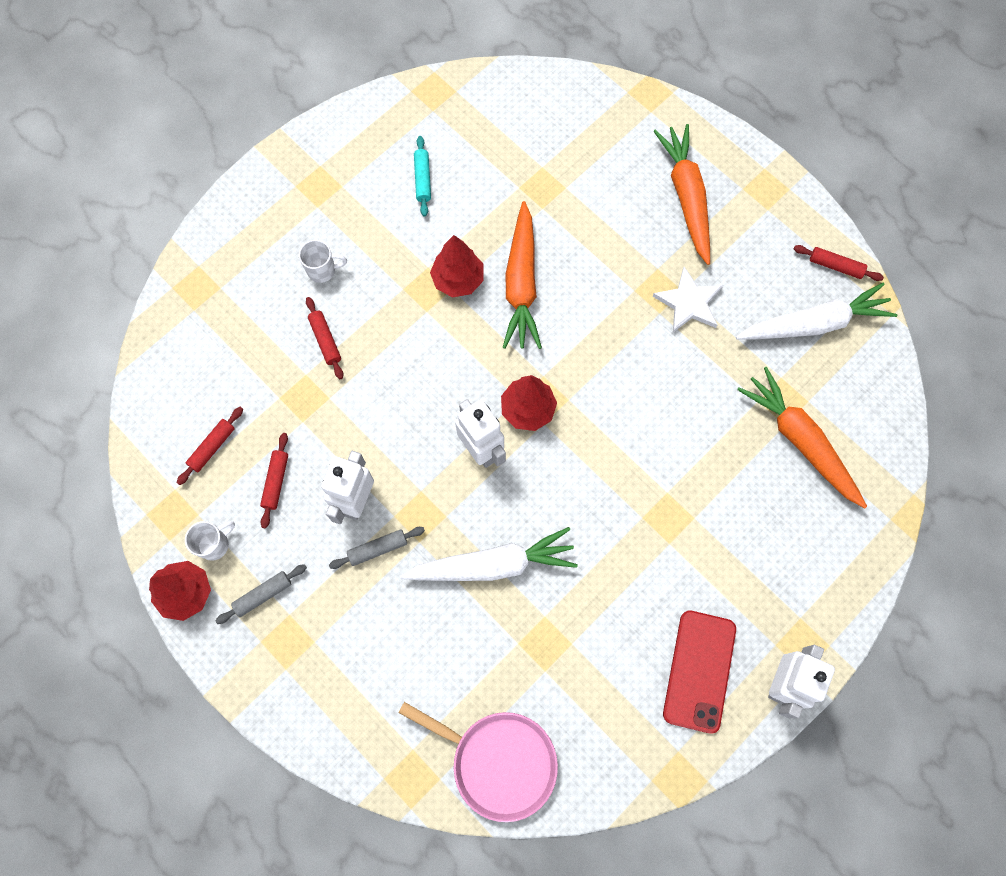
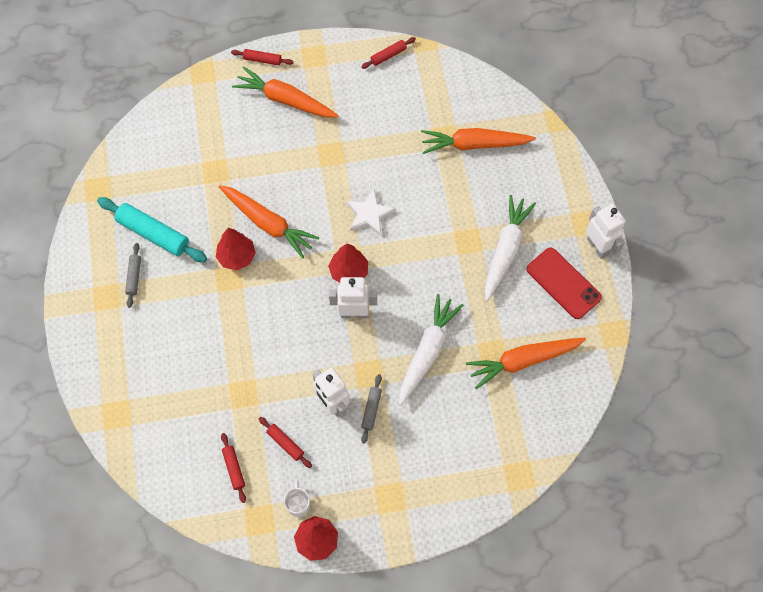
camera: 55 degrees left, 5 degrees down
(263, 595) = (351, 494): grey rolling pin -> grey rolling pin (134, 277)
(322, 270) = (167, 330): white mug -> none
(325, 340) = (215, 358): red rolling pin -> red rolling pin (262, 60)
(423, 179) = (153, 233): turquoise rolling pin -> turquoise rolling pin, size x1.91
(498, 761) = (541, 422): pink pan -> none
(561, 687) = (523, 361): none -> orange carrot
(689, 302) = (351, 143): white star -> white star (369, 214)
(814, 324) = (413, 90): white carrot -> white carrot (505, 250)

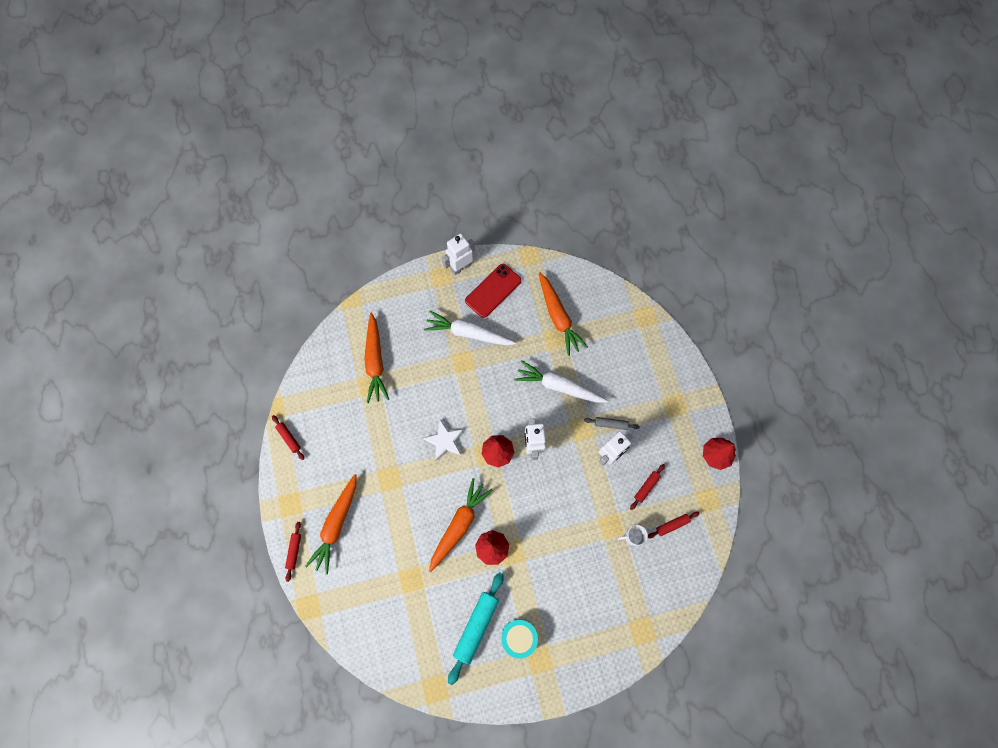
camera: 95 degrees left, 5 degrees up
(134, 277) = (519, 637): grey rolling pin -> turquoise drum
(298, 504) = (691, 471): white mug -> white mug (632, 536)

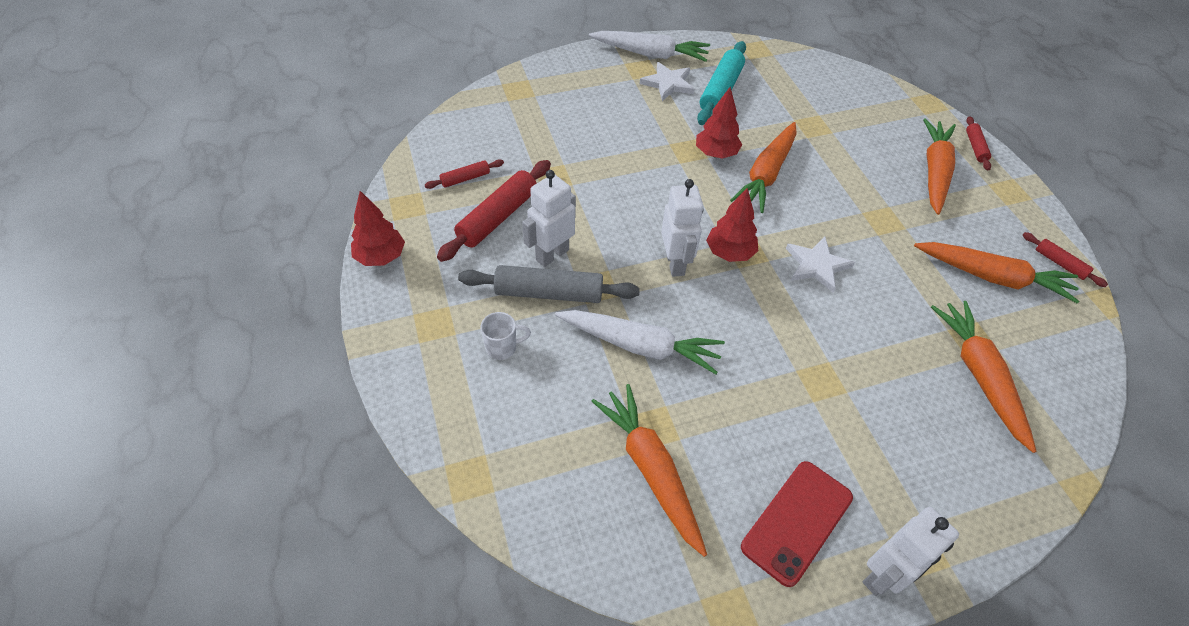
camera: 175 degrees right, 20 degrees down
(337, 428) = (992, 277): none -> orange carrot
(469, 333) = (824, 432): white carrot -> white carrot (650, 54)
(519, 637) = (668, 83): turquoise drum -> white star
(611, 424) = (549, 293): grey rolling pin -> grey rolling pin, size x1.91
(632, 536) = (523, 167): white mug -> white mug (502, 348)
(646, 487) = (498, 217): red rolling pin -> red rolling pin, size x1.91

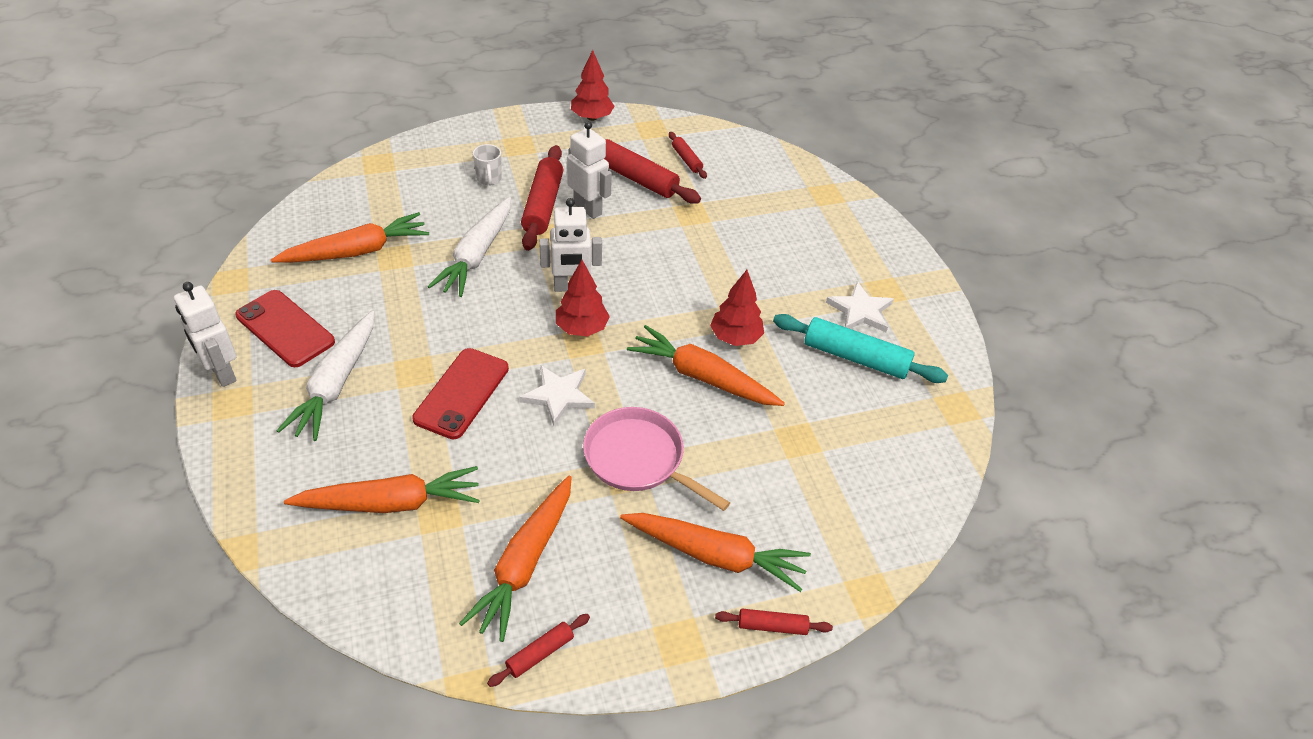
camera: 90 degrees right, 5 degrees down
(549, 293) = (543, 205): grey rolling pin -> red rolling pin
(650, 54) = (917, 301): white carrot -> white carrot (336, 384)
(837, 337) = (462, 393): none -> red phone
(865, 212) = (638, 459): none -> pink pan

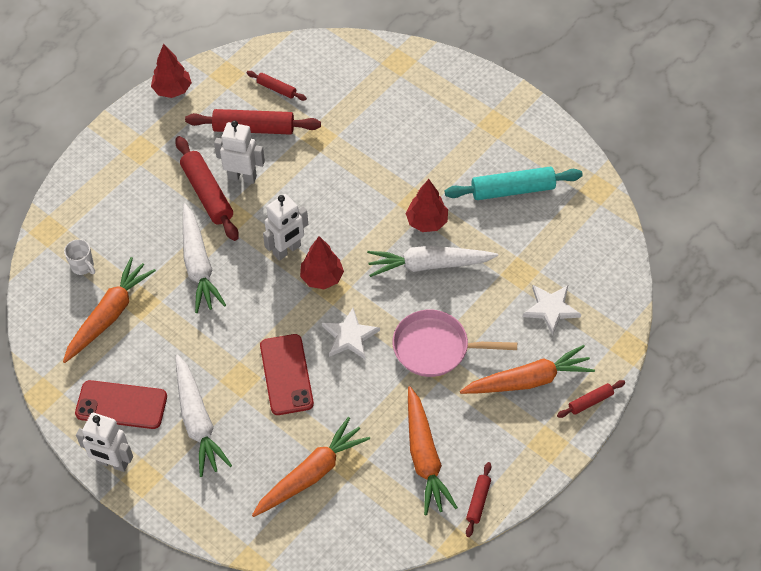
camera: 30 degrees left, 10 degrees up
(489, 179) = (146, 194): white mug -> white mug (83, 266)
(702, 377) = (429, 265): orange carrot -> white carrot
(860, 311) = (490, 150): white star -> white star (551, 309)

